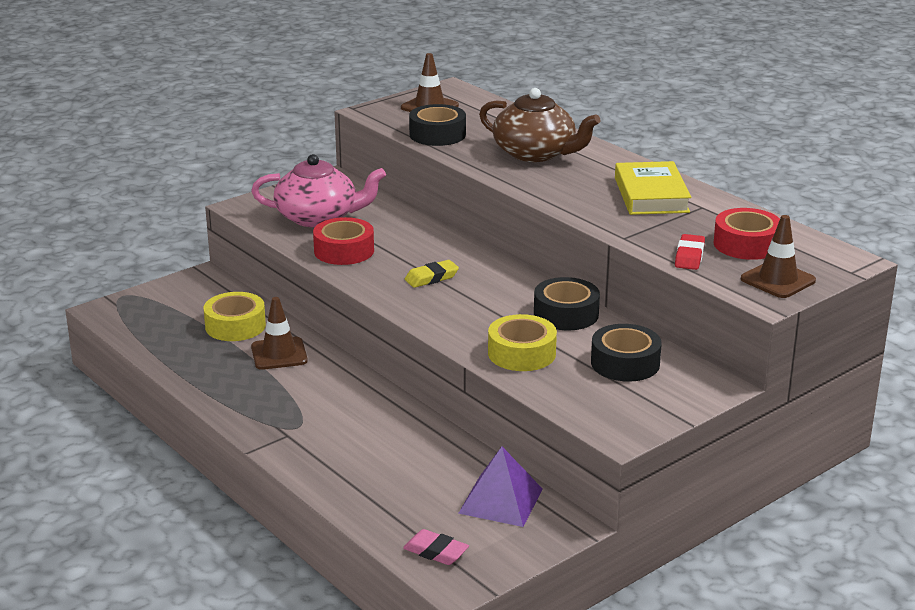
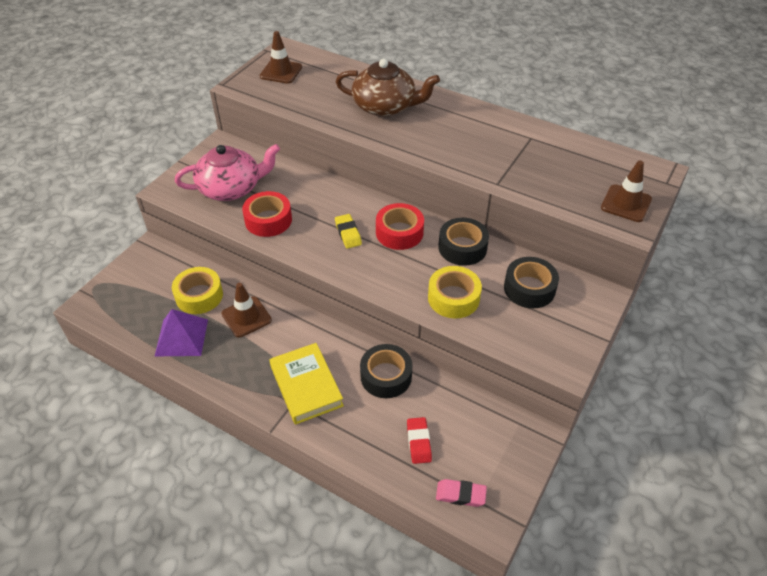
camera: 20 degrees left, 20 degrees up
(431, 278) = (348, 233): yellow eraser -> yellow eraser turned 60 degrees counterclockwise
(437, 134) = (302, 101): black tape -> black tape (386, 376)
(500, 500) = (479, 425): purple pyramid -> purple pyramid (181, 337)
(651, 195) = (490, 133): yellow book -> yellow book (306, 386)
(689, 256) = (553, 193): red eraser -> red eraser (419, 442)
(746, 244) = (583, 171): red tape -> red tape (399, 232)

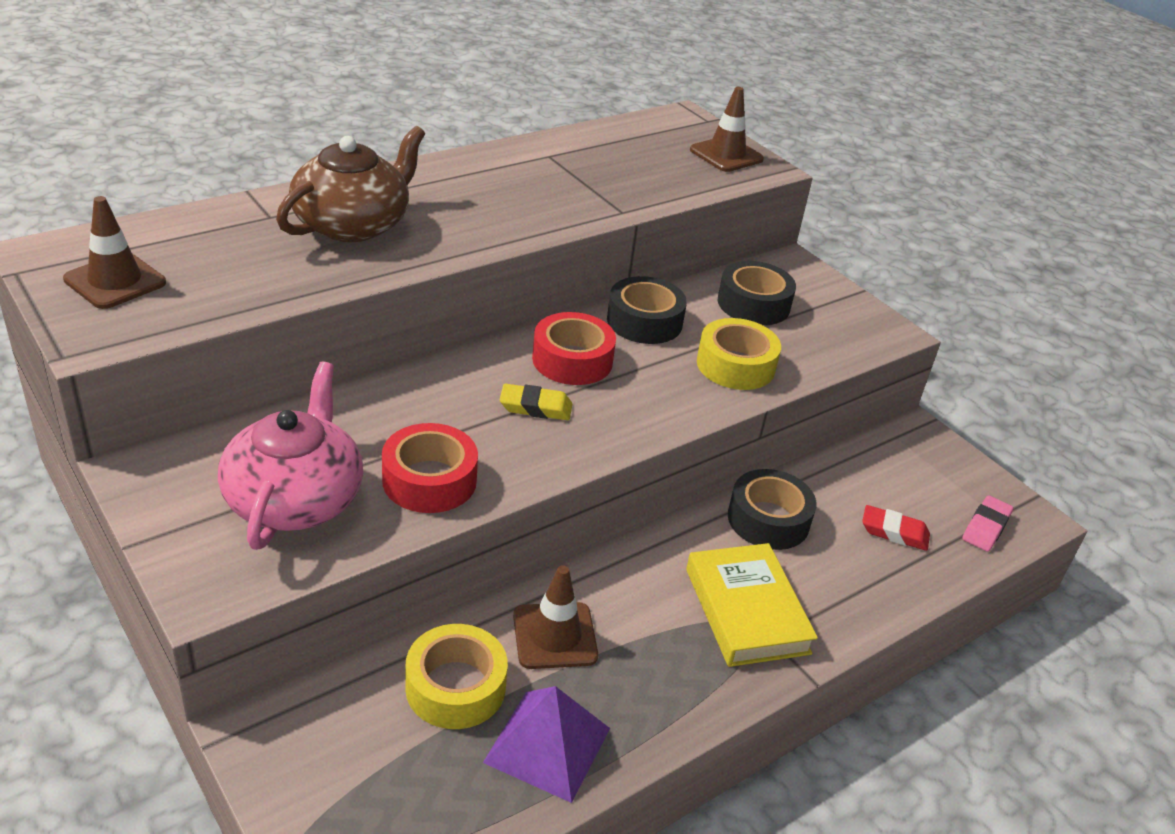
camera: 70 degrees left, 10 degrees down
(306, 386) = (747, 611): yellow book -> yellow book turned 75 degrees clockwise

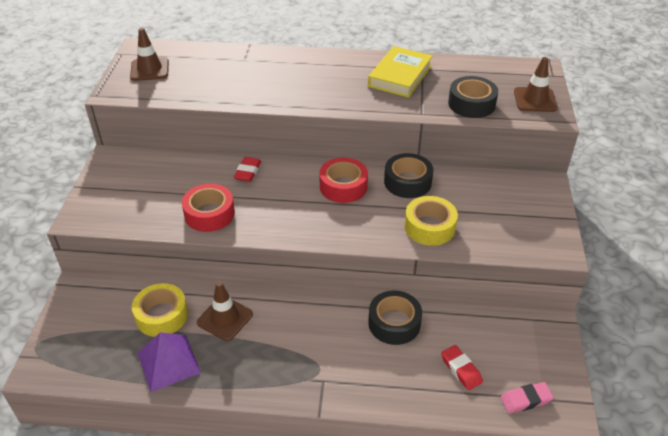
camera: 45 degrees right, 5 degrees up
(295, 498) = (150, 196): pink teapot -> none
(353, 224) = (275, 75): brown teapot -> none
(412, 396) = (248, 172): none -> red eraser
(535, 407) = (296, 202): yellow eraser -> none
(747, 611) = (326, 360): yellow book -> yellow book (400, 76)
(753, 304) = (486, 198): black tape -> black tape (471, 104)

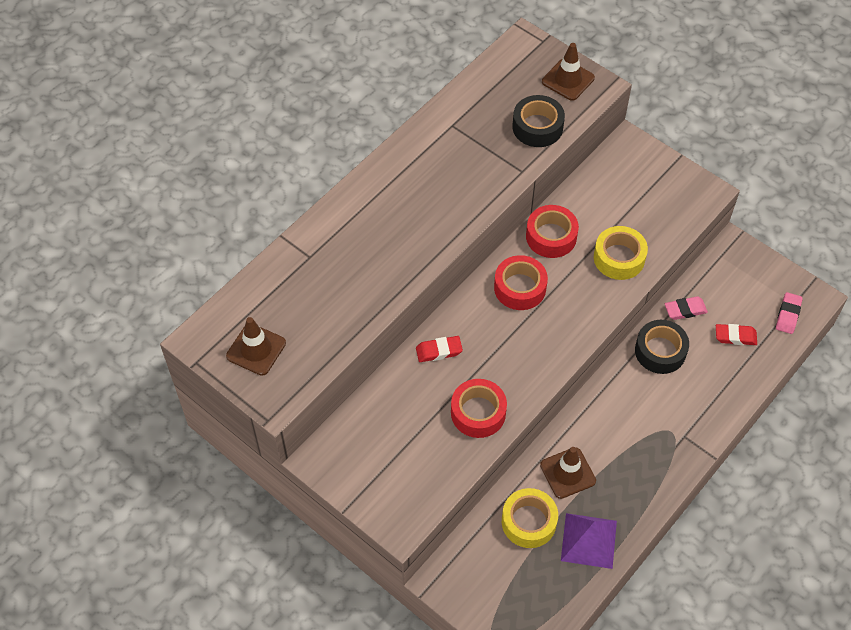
camera: 55 degrees left, 15 degrees up
(248, 172) = (439, 351): red eraser -> red eraser turned 60 degrees counterclockwise
(400, 76) = (450, 149): yellow book -> none
(407, 182) = (551, 236): black tape -> red tape
(452, 320) = (685, 310): none -> pink eraser

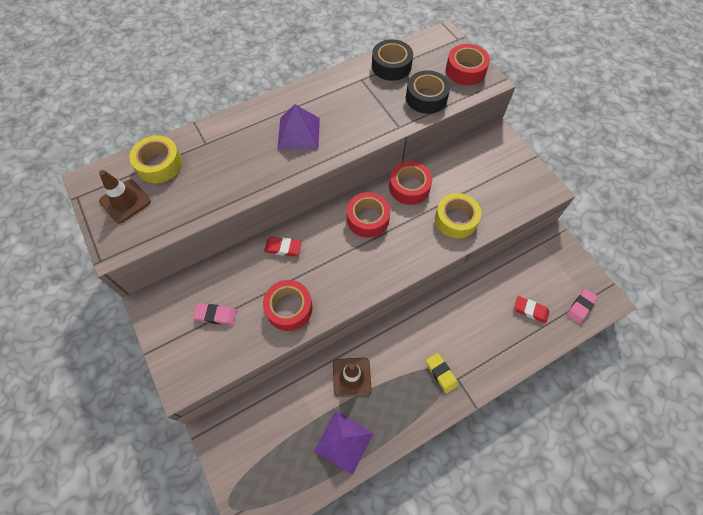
camera: 20 degrees right, 5 degrees up
(412, 212) = (299, 133): none -> purple pyramid
(529, 522) = (303, 407): yellow tape -> yellow tape (159, 164)
(568, 80) = (465, 70): brown traffic cone -> red tape
(660, 351) = (465, 302): black tape -> black tape (391, 66)
(664, 436) = (441, 373): none -> yellow eraser
(685, 310) = (497, 276): pink eraser -> pink eraser (216, 315)

